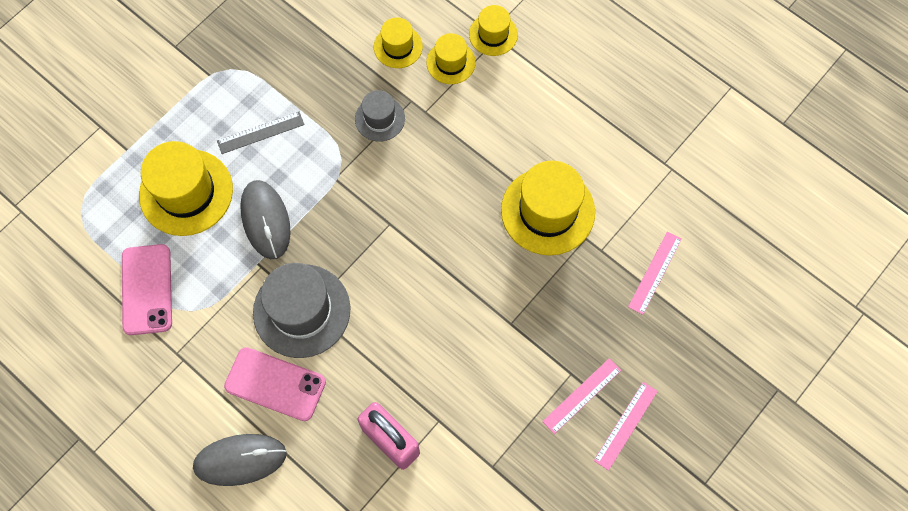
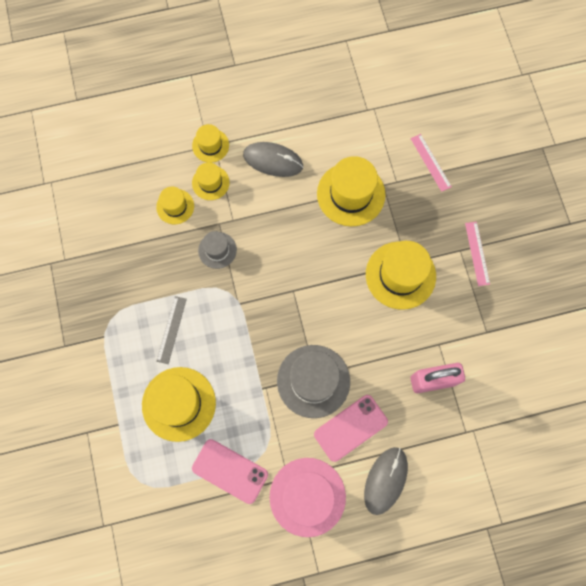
camera: 55 degrees left, 5 degrees up
(169, 387) = (307, 496): none -> pink hat
(265, 220) = (236, 365): grey mouse -> grey mouse (273, 160)
(491, 326) = (400, 275): none -> yellow hat
(626, 425) = (510, 241): pink ruler -> none

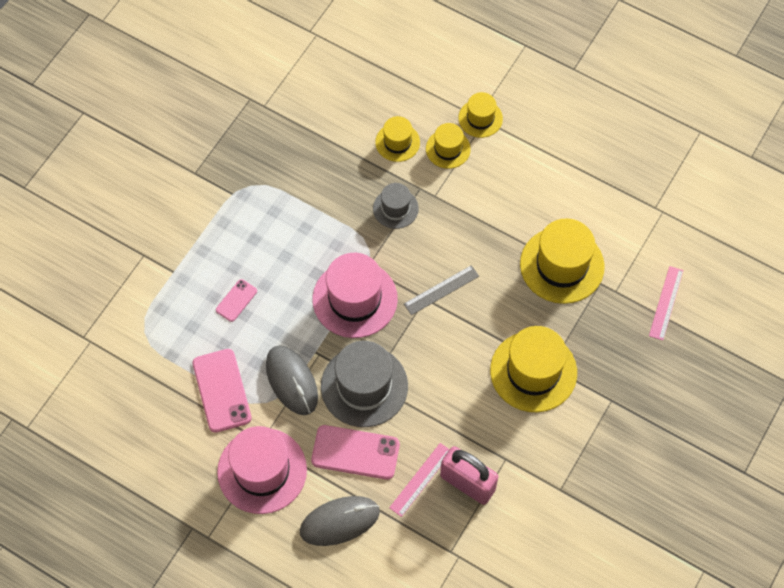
camera: 45 degrees right, 10 degrees down
(171, 329) = (291, 237): grey ruler -> grey ruler (441, 290)
(179, 404) = (236, 300): yellow hat -> pink phone
(251, 331) = (355, 299): none -> pink hat
(273, 160) = (522, 177): grey mouse -> grey mouse (291, 381)
(477, 253) = (624, 417): pink ruler -> pink ruler (420, 479)

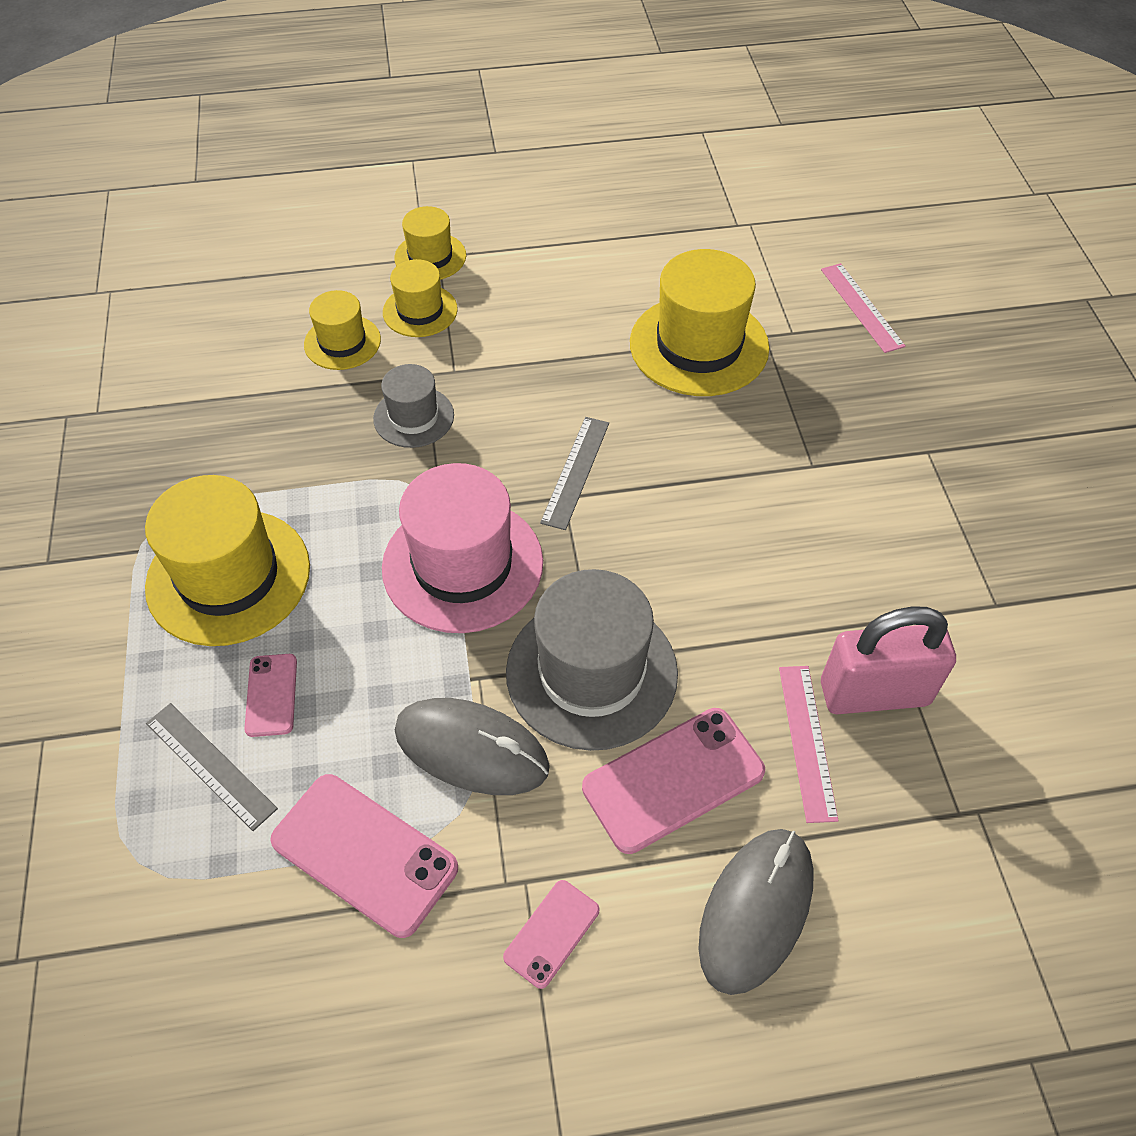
camera: 40 degrees left, 10 degrees down
(194, 313) = (210, 765): none -> grey ruler
(262, 470) = (551, 933): pink hat -> pink phone
(533, 371) = (799, 485): yellow hat -> yellow hat (228, 576)

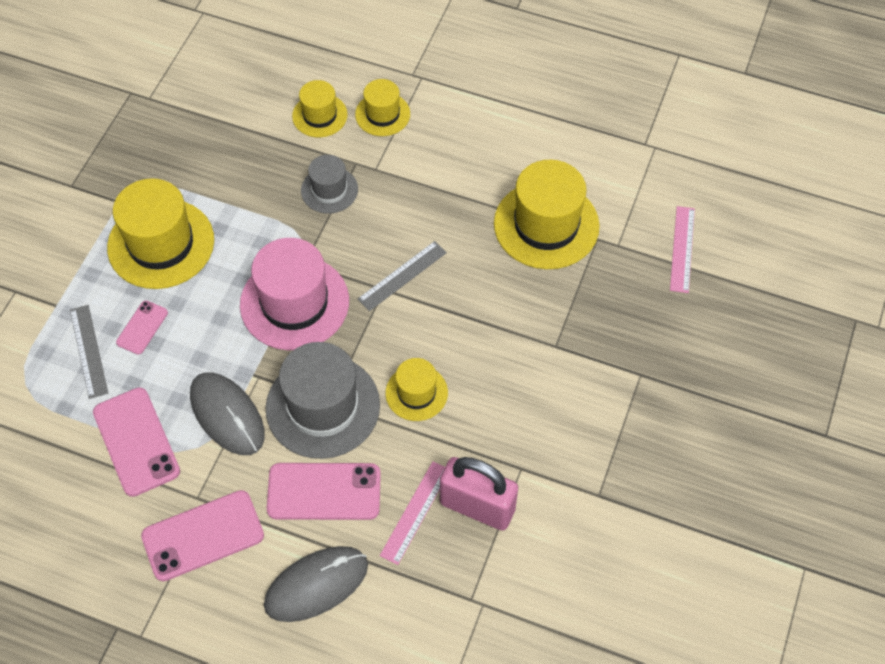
camera: 30 degrees right, 5 degrees up
(430, 257) = (416, 75): yellow hat -> yellow hat (416, 393)
(551, 933) = (203, 535): pink phone -> pink phone, size x1.85

